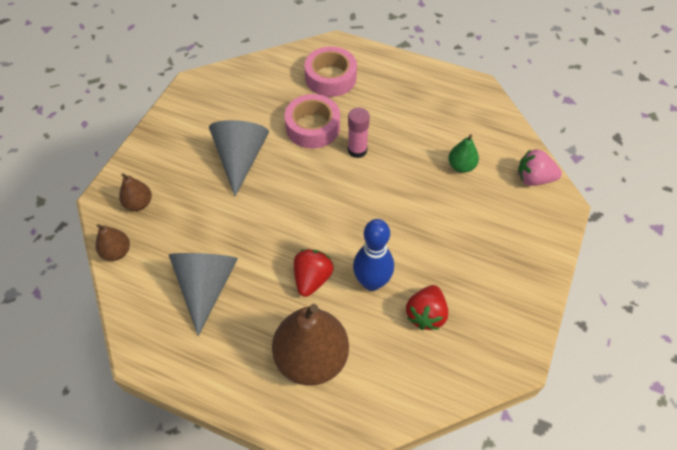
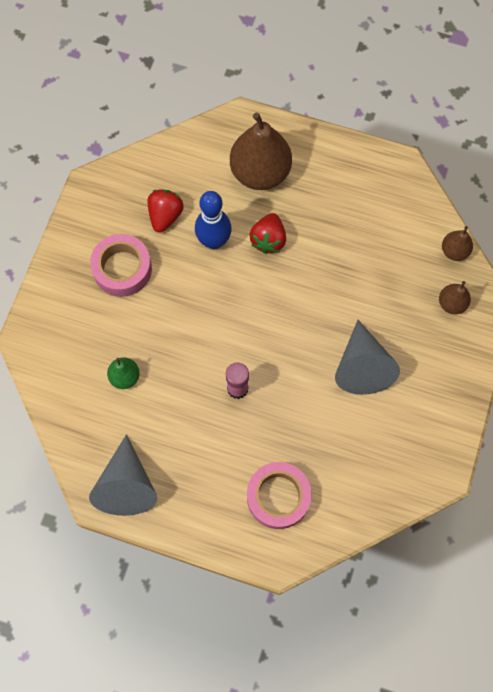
camera: 175 degrees right, 15 degrees up
(206, 286) = (362, 225): grey cone -> grey cone (126, 485)
(313, 127) = (290, 417): pink tape -> pink tape (122, 269)
(534, 179) = (49, 367): pink strawberry -> none

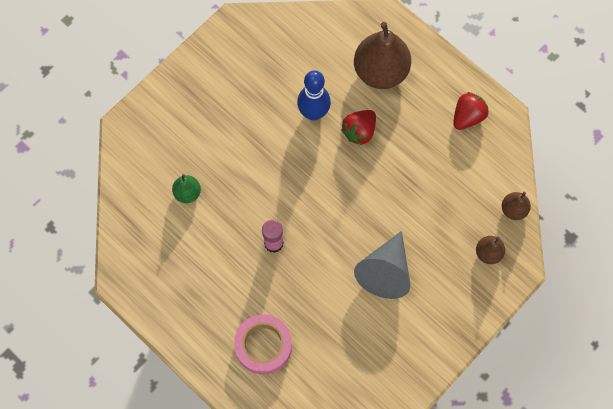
camera: 25 degrees right, 0 degrees up
(122, 269) = (227, 103): pink tape -> none
(126, 485) = (147, 280): grey cone -> none
(165, 216) = (283, 74): red strawberry -> red strawberry (467, 116)

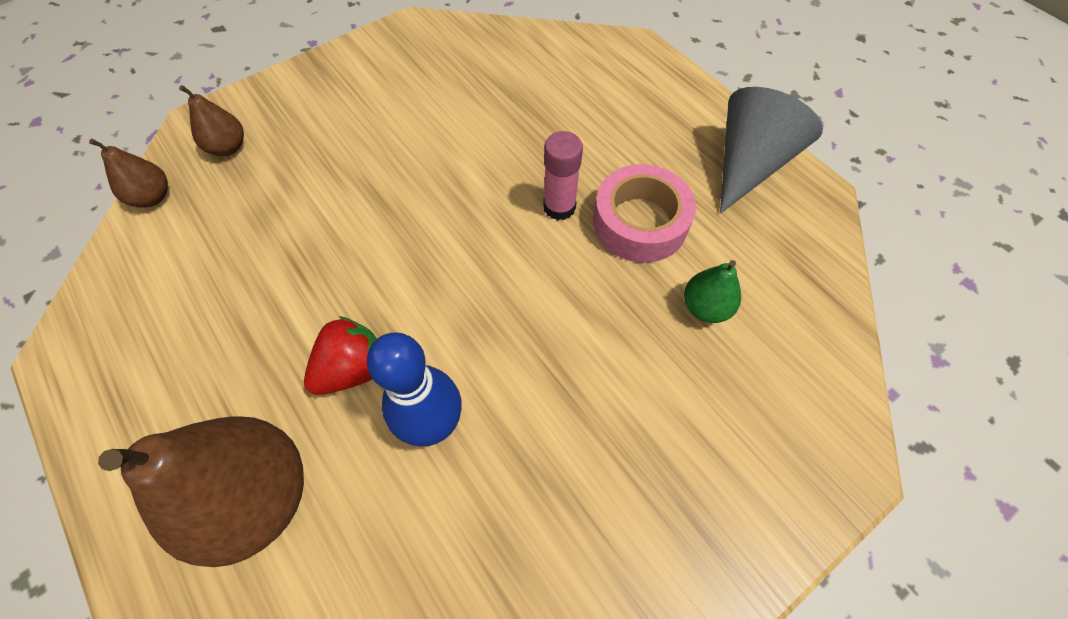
camera: 170 degrees left, 10 degrees down
(263, 346) = (595, 89): pink tape -> pink tape (640, 222)
(385, 271) = (393, 147): grey cone -> grey cone (749, 164)
(467, 116) = (132, 363): red strawberry -> none

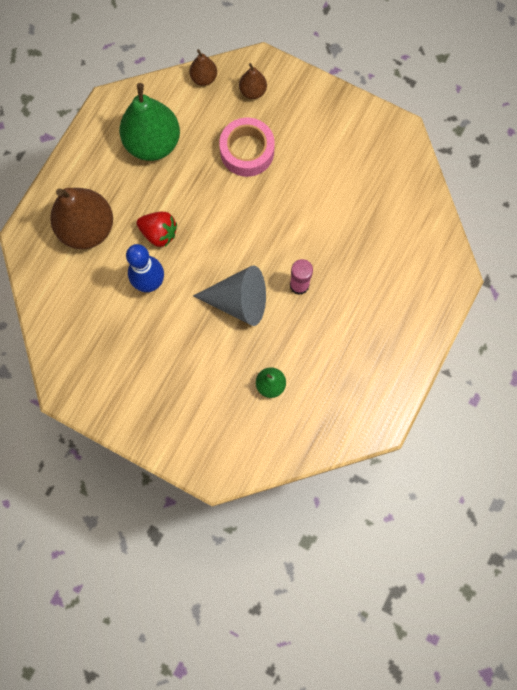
camera: 65 degrees right, 15 degrees up
(191, 311) = (153, 143): none -> green pear
(640, 222) = (309, 332): pink tape -> pink tape (247, 151)
(749, 164) = (385, 379): grey cone -> grey cone (239, 301)

